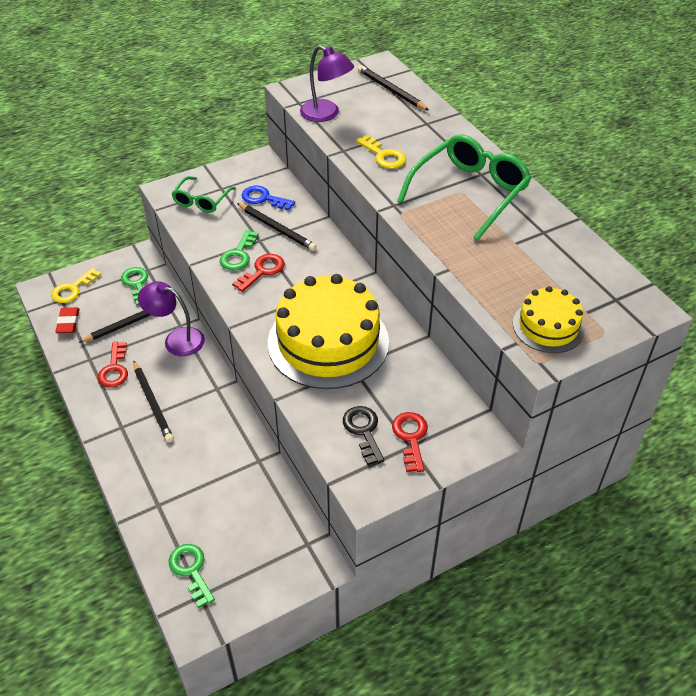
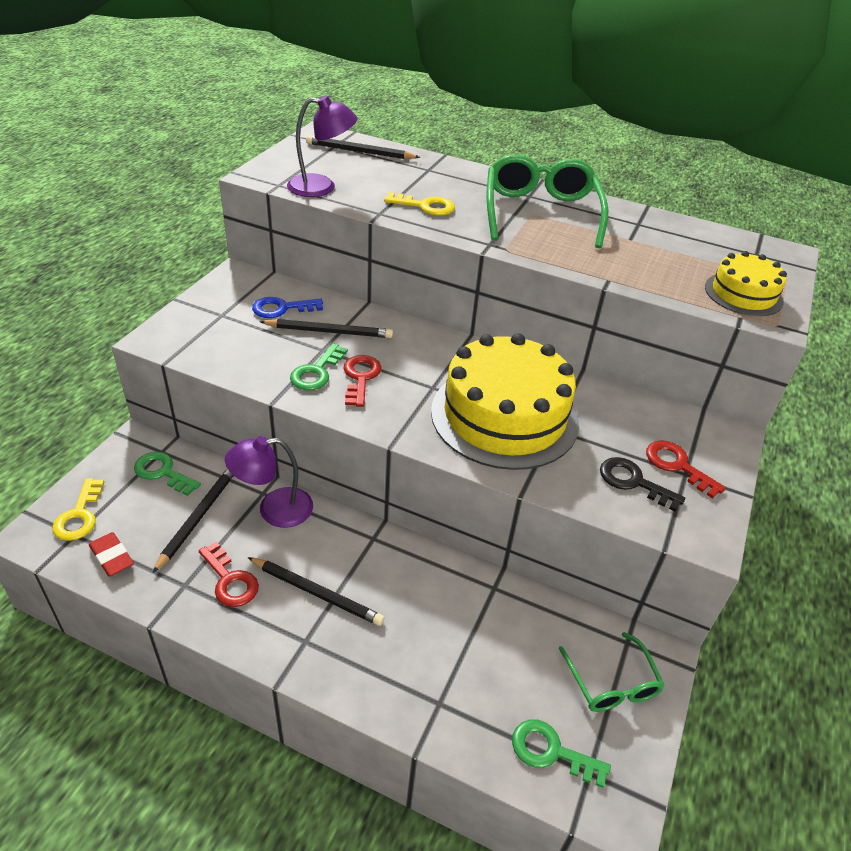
camera: 40 degrees left, 5 degrees down
(201, 201) = (212, 335): green glasses -> green glasses (612, 683)
(238, 255) = (316, 372): green key -> green key turned 45 degrees clockwise

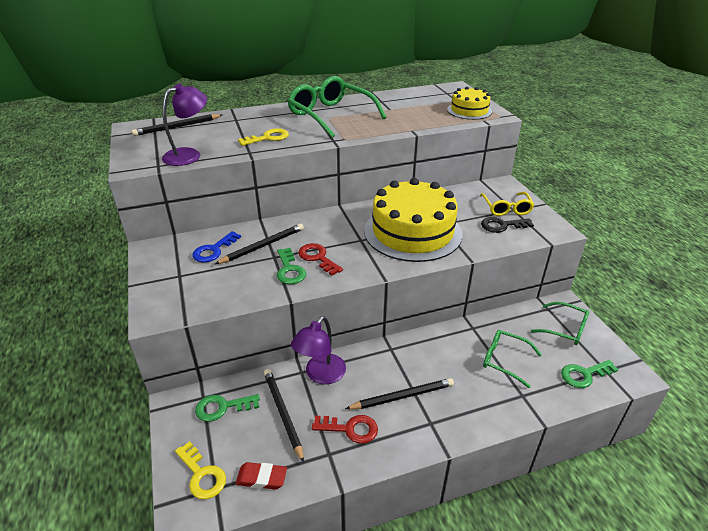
camera: 40 degrees left, 5 degrees down
(476, 651) = (504, 360): none -> green glasses
(677, 465) = (506, 208): red key -> yellow glasses

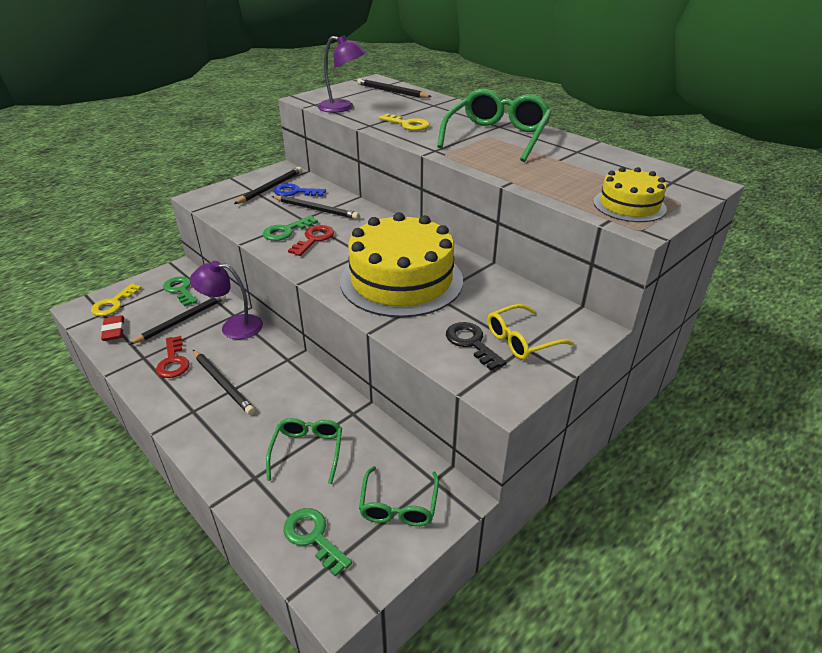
camera: 65 degrees right, 0 degrees up
(187, 263) = (270, 187): none -> black pencil

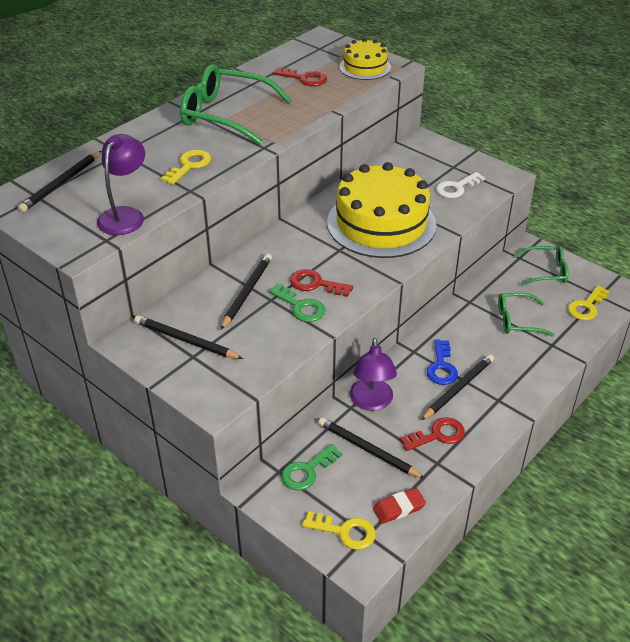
camera: 95 degrees left, 5 degrees up
(295, 192) = (199, 316): blue key -> blue key (441, 367)
(313, 537) = (586, 306): green key -> yellow key
(471, 343) = (456, 188): black key -> white key
(521, 340) = (446, 167): yellow glasses -> none
(585, 171) = (305, 79): none -> red key

